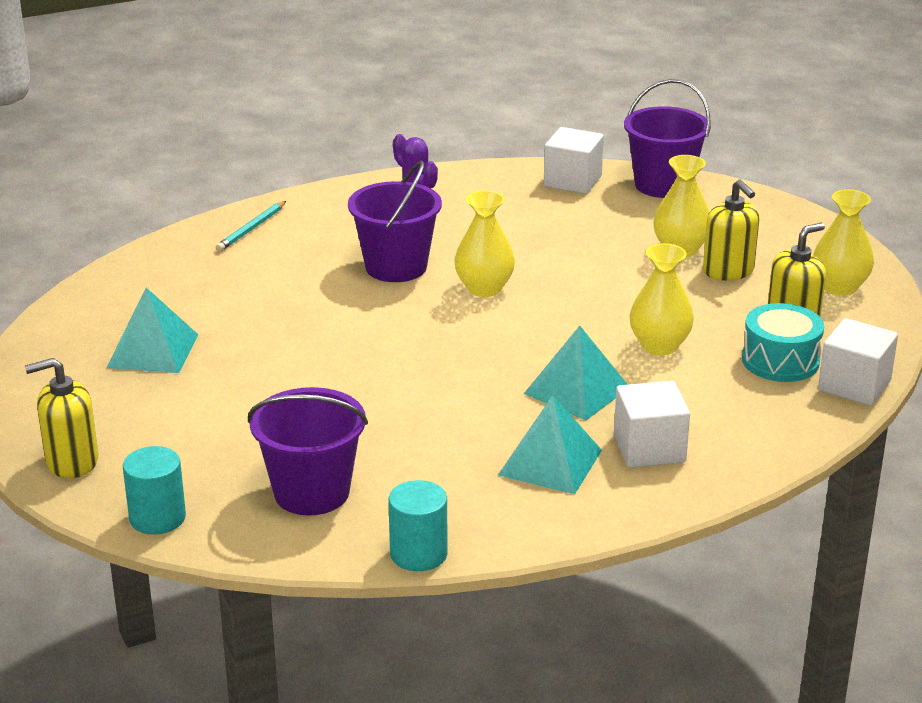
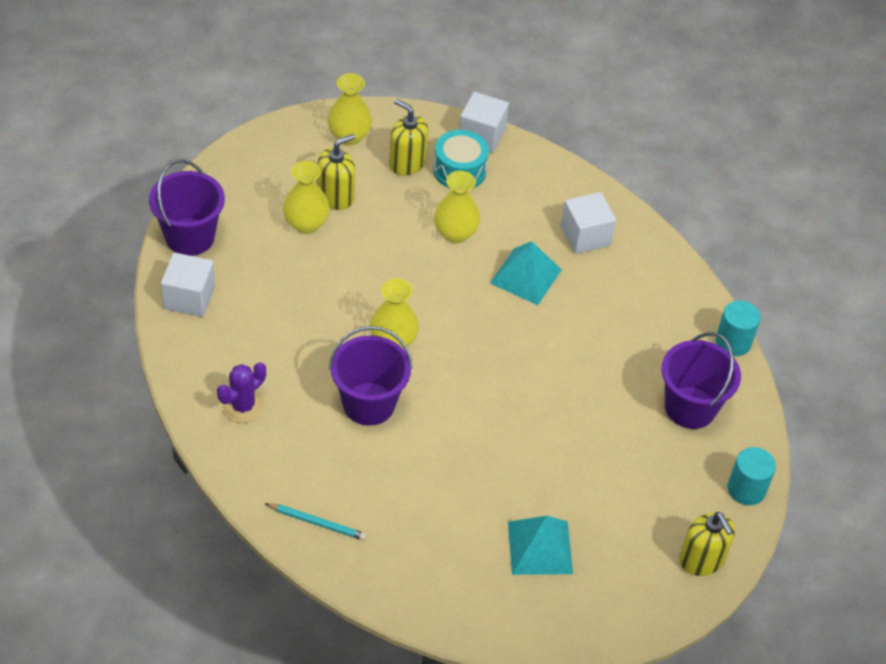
camera: 105 degrees left, 20 degrees up
(550, 462) = (616, 285): turquoise pyramid -> none

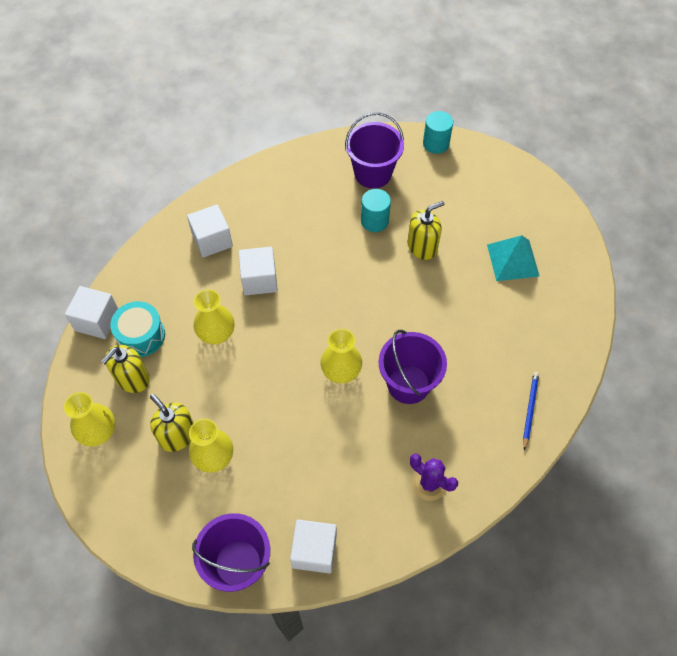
camera: 90 degrees left, 10 degrees up
(317, 522) = (529, 409): turquoise pencil -> blue pencil
(525, 276) = (259, 280): turquoise pyramid -> white cube
(701, 560) = (498, 168): yellow soap dispenser -> yellow soap dispenser (422, 247)
(733, 342) = (309, 148): turquoise cylinder -> turquoise cylinder (374, 221)

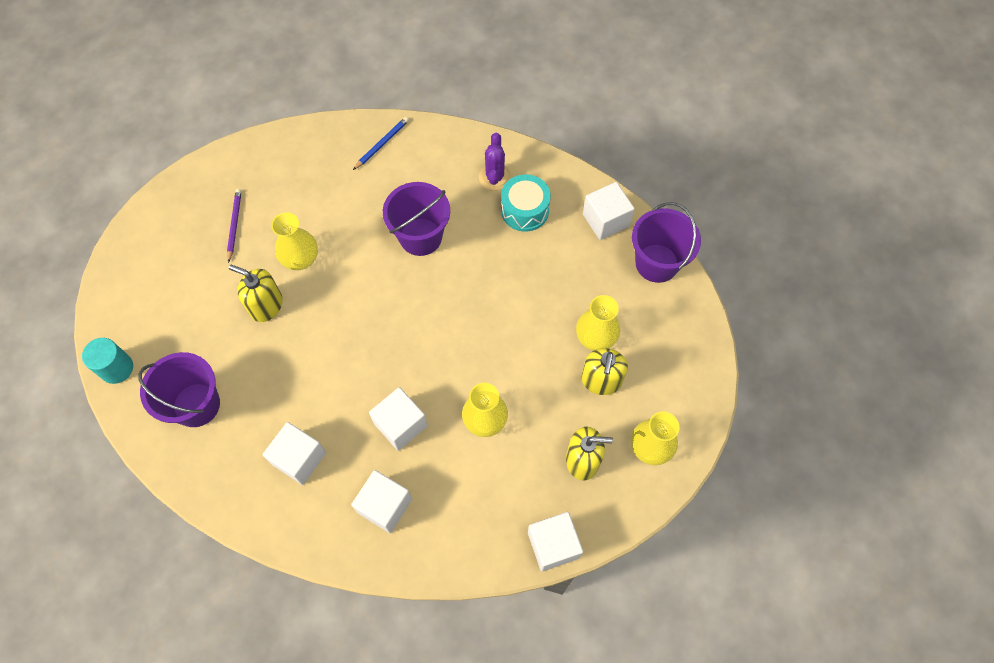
camera: 125 degrees left, 5 degrees up
(141, 335) = (536, 488): turquoise drum -> turquoise drum (525, 210)
(286, 210) = (299, 458): none -> white cube
(341, 372) = (446, 293): yellow vase -> yellow vase (301, 259)
(374, 221) = (260, 365): turquoise cylinder -> none
(513, 260) = (234, 225): turquoise pyramid -> purple pencil
(529, 409) = (382, 144): blue pencil -> blue pencil turned 150 degrees clockwise

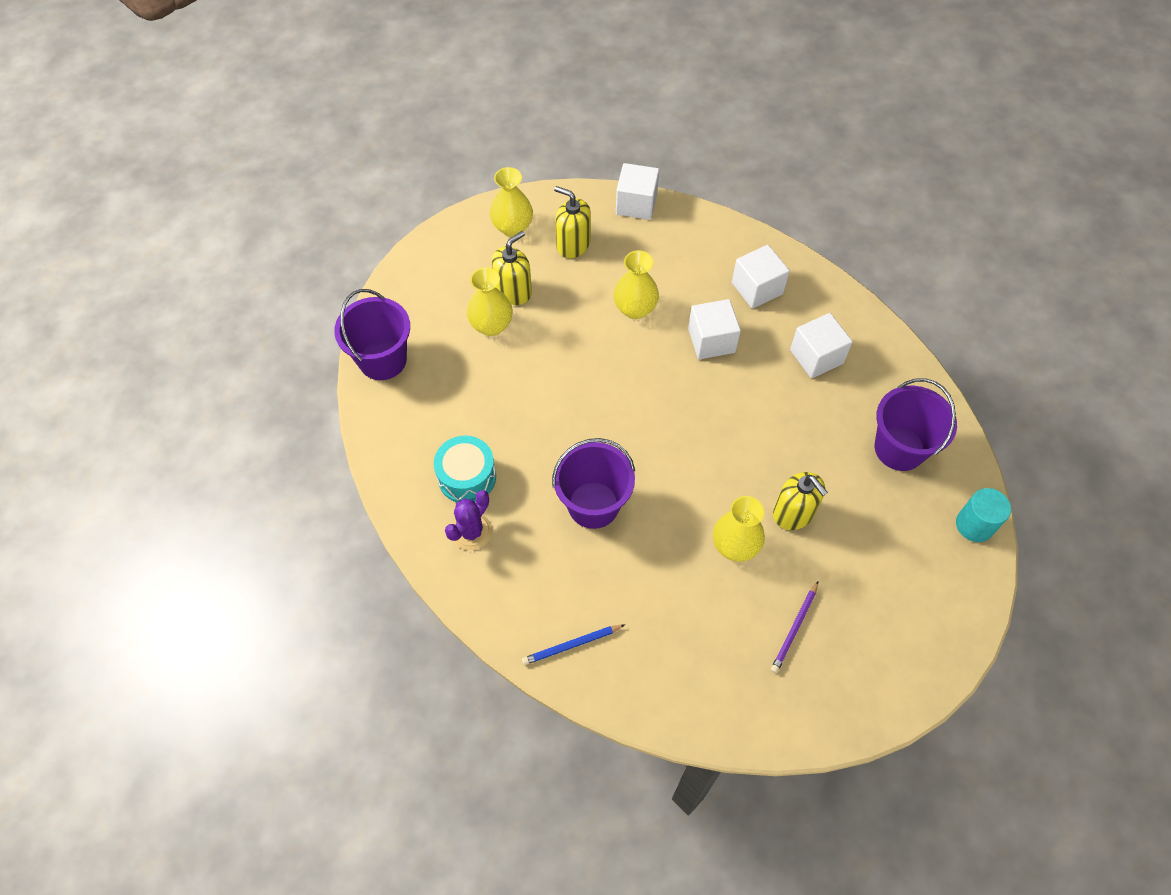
camera: 150 degrees left, 5 degrees down
(605, 220) = (395, 424): white cube -> none

